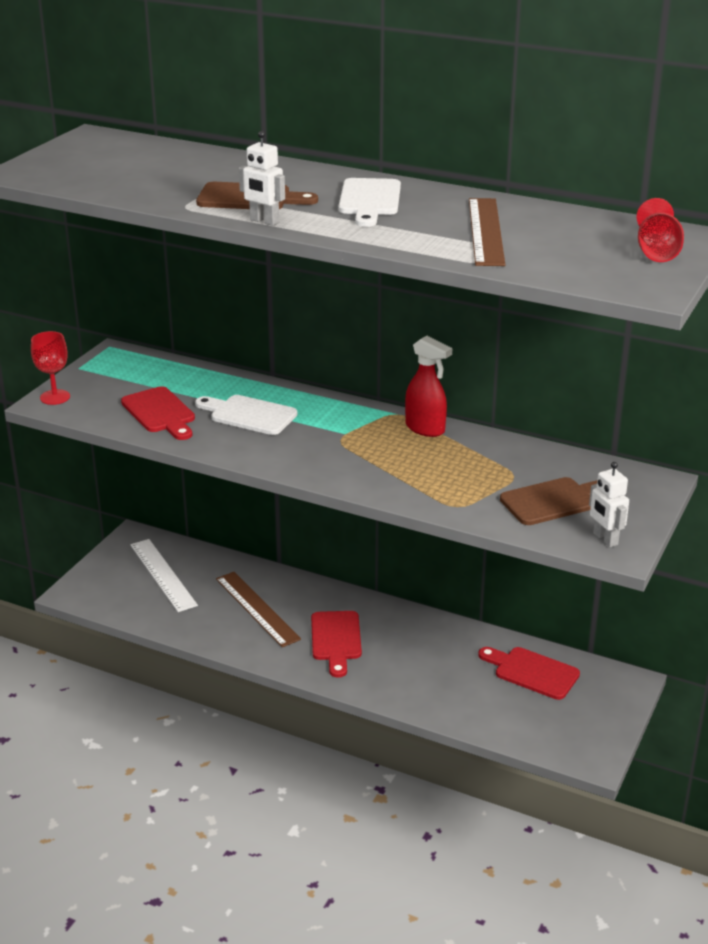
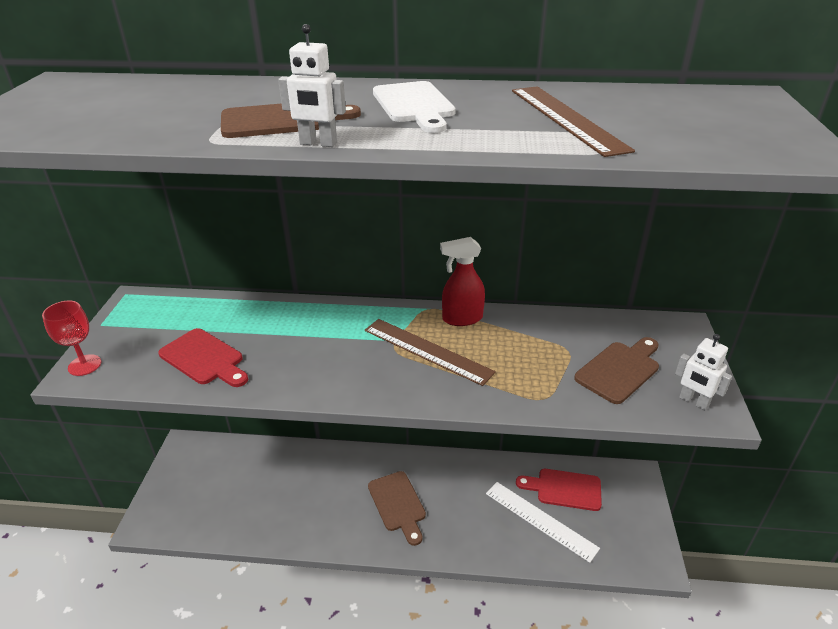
camera: 20 degrees left, 5 degrees up
(162, 574) = (222, 479): white ruler -> white ruler (540, 520)
(249, 415) = (294, 340): white cutting board -> none
(257, 608) = (318, 491): brown ruler -> brown ruler (427, 351)
(336, 639) = (398, 504): red cutting board -> brown cutting board
(425, 429) = (462, 318): red spray bottle -> red spray bottle turned 150 degrees clockwise
(657, 252) = (751, 114): red goblet -> none

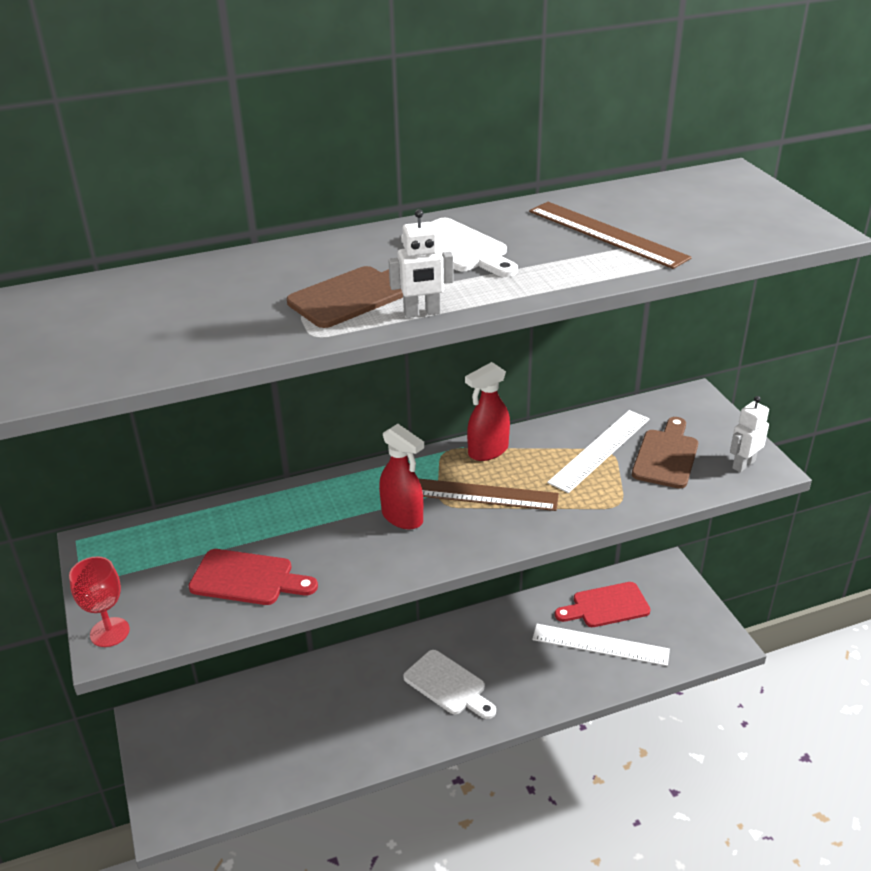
camera: 25 degrees left, 0 degrees up
(353, 350) = (402, 517): none -> red spray bottle
(398, 504) = (448, 685): brown cutting board -> white cutting board
(560, 346) = (600, 450): none -> white ruler
(693, 401) = (743, 464): white robot -> white robot turned 120 degrees clockwise

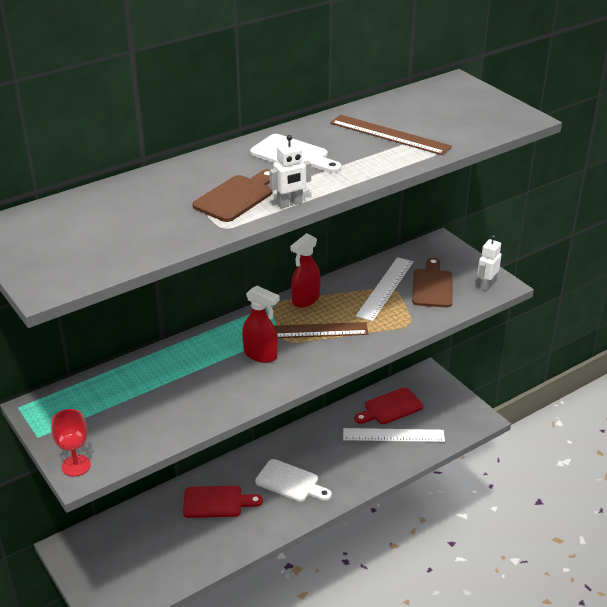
camera: 15 degrees left, 0 degrees up
(247, 579) = (163, 413): red cutting board -> red cutting board (217, 502)

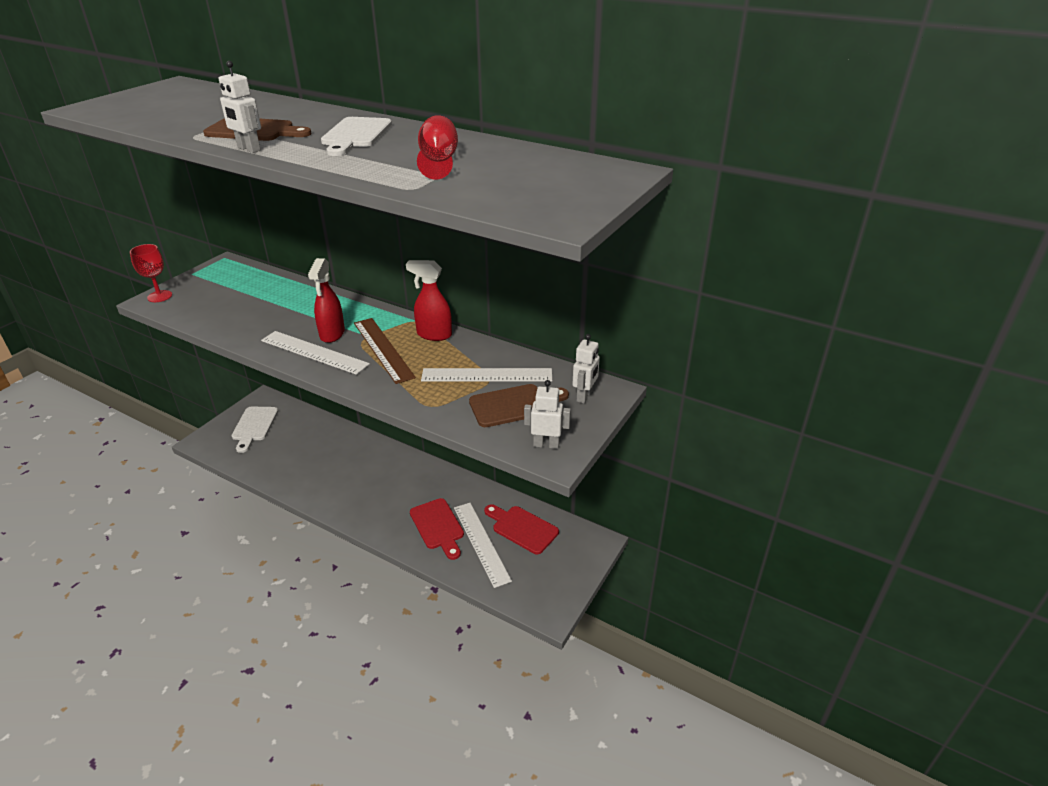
camera: 65 degrees right, 0 degrees up
(217, 502) = (337, 455): red cutting board -> red cutting board (438, 526)
(285, 370) = (314, 352): none -> white ruler
(290, 482) = (380, 491): white cutting board -> white cutting board (254, 426)
(389, 135) = (438, 162): brown ruler -> red goblet
(440, 254) = (584, 396): none -> white robot

